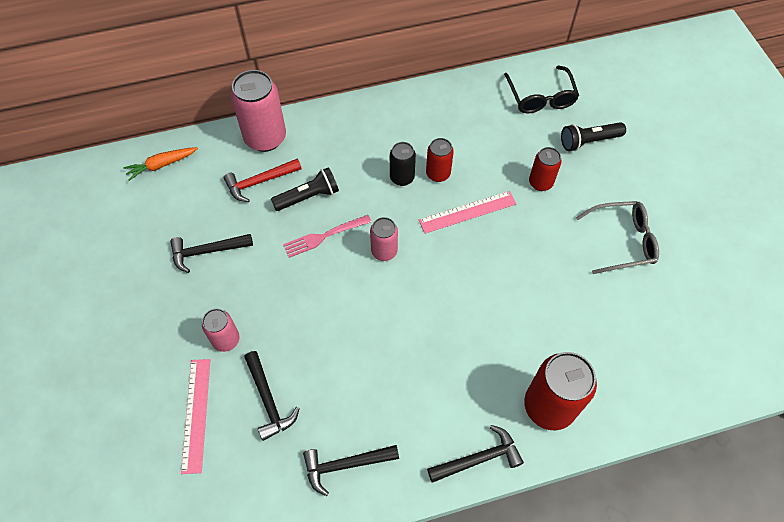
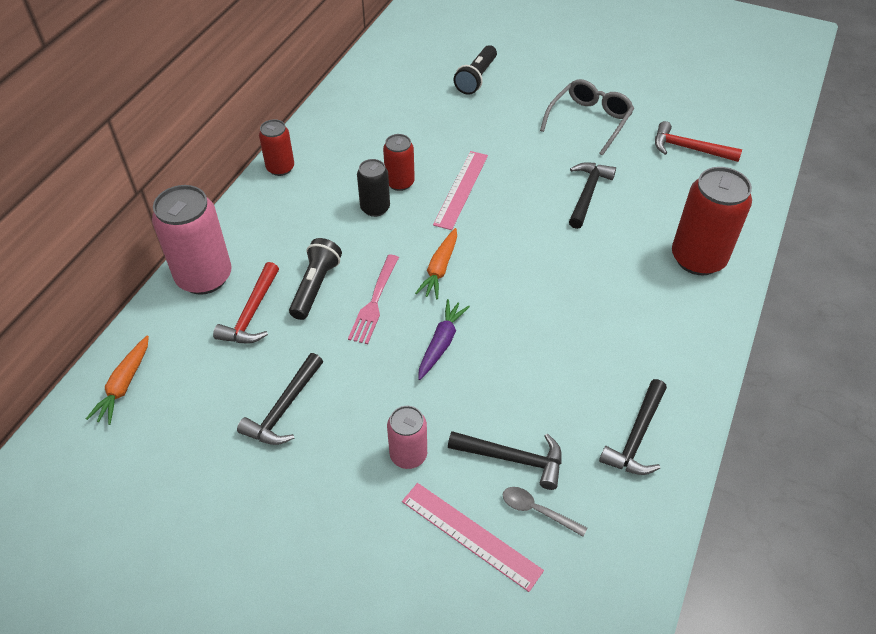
camera: 50 degrees left, 10 degrees down
(241, 440) = (537, 510): none -> grey spoon
(324, 297) = (441, 343): none -> purple carrot
(384, 251) = (439, 269): pink can -> orange carrot
(479, 458) = (708, 334): black hammer -> black hammer (587, 193)
(540, 183) = (483, 129): red can -> red can (280, 168)
(541, 97) = (400, 75): black glasses -> none
(666, 328) = (688, 148): none -> red hammer

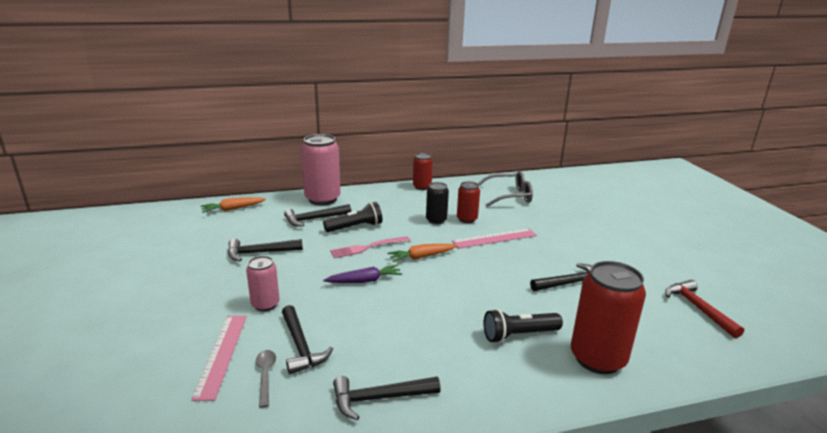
camera: 50 degrees right, 25 degrees down
(252, 314) = (314, 219): red hammer -> black hammer
(476, 78) = (590, 208): black flashlight -> black flashlight (519, 335)
(589, 121) = (636, 257): grey glasses -> grey glasses (509, 196)

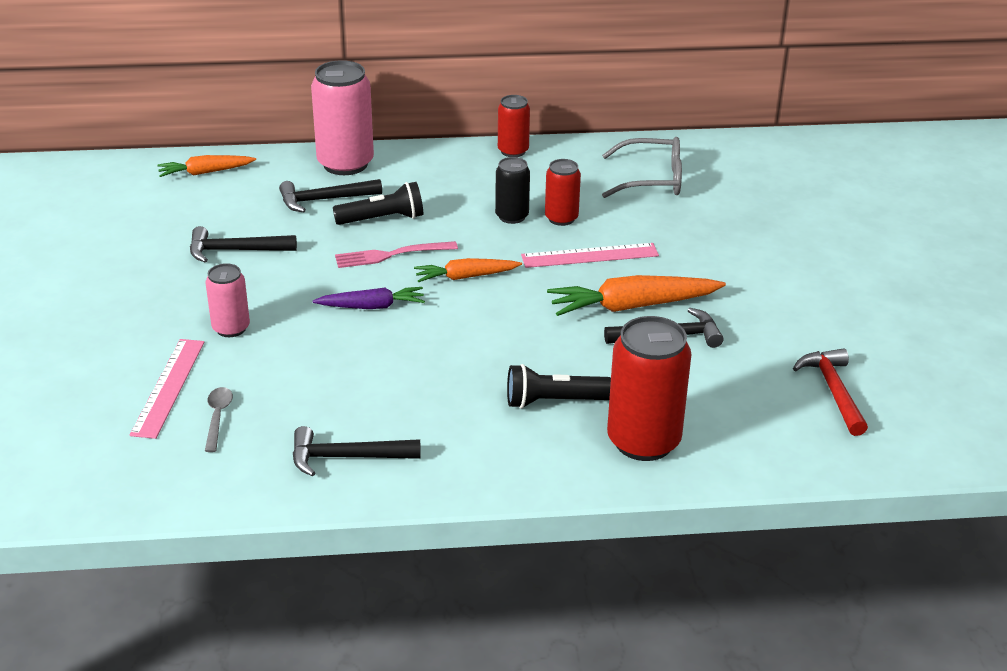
camera: 10 degrees right, 10 degrees up
(301, 346) = (266, 387): black hammer -> none
(537, 266) = (632, 306): none -> orange carrot

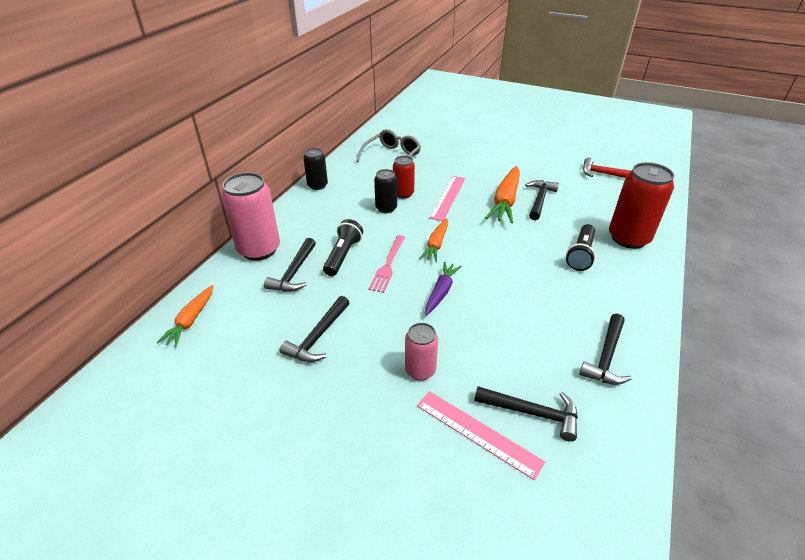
camera: 60 degrees left, 5 degrees up
(218, 417) = (532, 413): grey spoon -> black hammer
(513, 151) = (317, 185): red can -> black can

